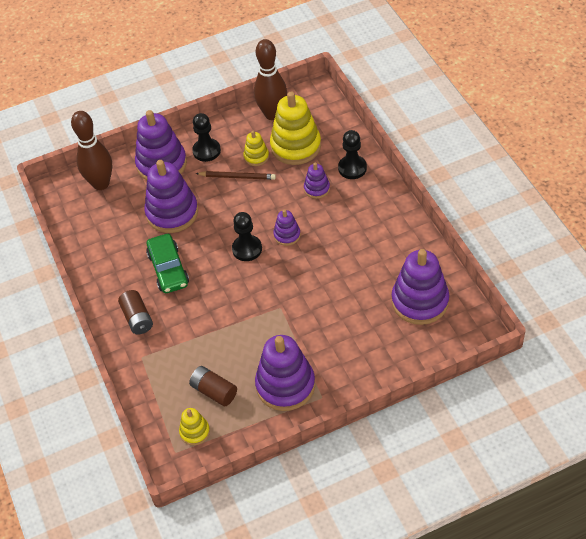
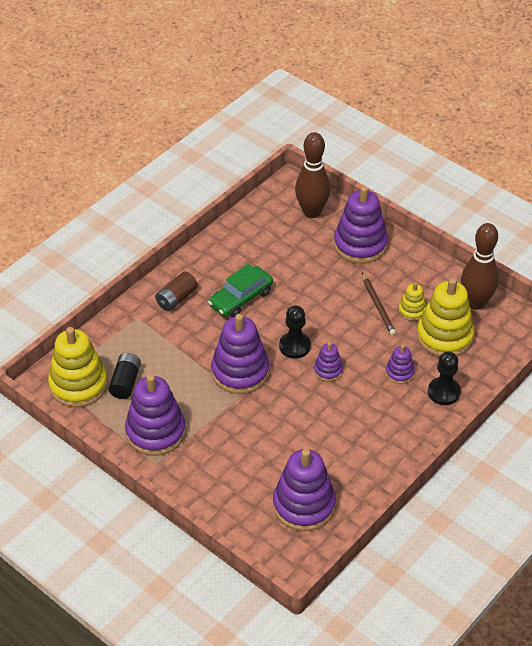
camera: 60 degrees right, 5 degrees down
(172, 213) = (306, 275): purple stacking toy -> purple stacking toy (240, 372)
(195, 432) = (78, 385): yellow stacking toy -> yellow stacking toy, size x2.01
(206, 151) = (396, 270): black pawn -> none
(214, 391) = (125, 382): brown battery -> black battery

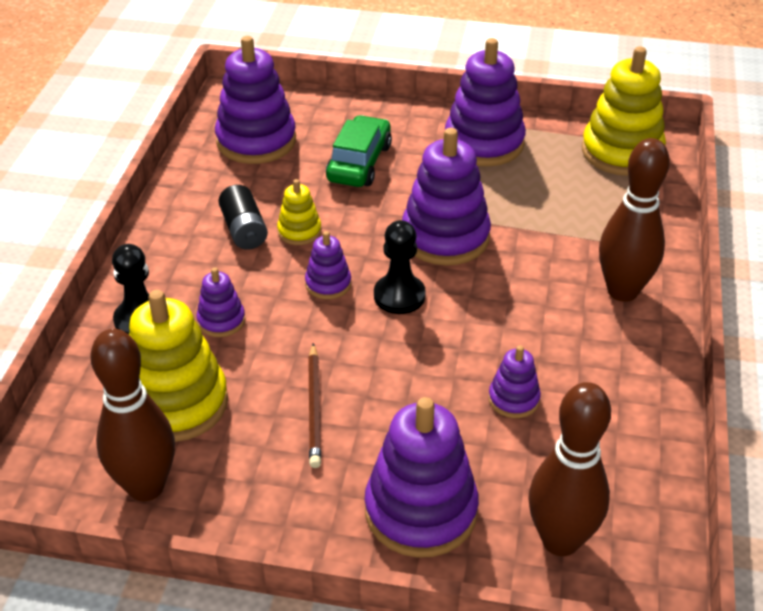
camera: 150 degrees right, 5 degrees down
(125, 382) = (572, 174): black battery -> black battery (244, 230)
(176, 298) = (622, 291): brown battery -> brown bowling pin
(241, 298) = (534, 329): green car -> green car (359, 163)
(281, 271) = (513, 399): none -> purple stacking toy
(378, 306) = (315, 408): brown pencil -> brown pencil turned 135 degrees counterclockwise
(412, 311) = (253, 424): yellow stacking toy -> yellow stacking toy (299, 231)

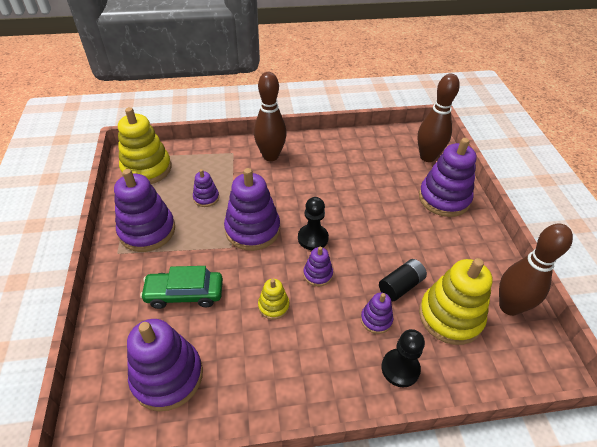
camera: 110 degrees left, 5 degrees up
(244, 230) = (284, 340): black battery -> black battery (400, 286)
(315, 408) = (413, 251): brown pencil -> none
(513, 399) = (362, 181): purple stacking toy -> purple stacking toy (206, 198)

